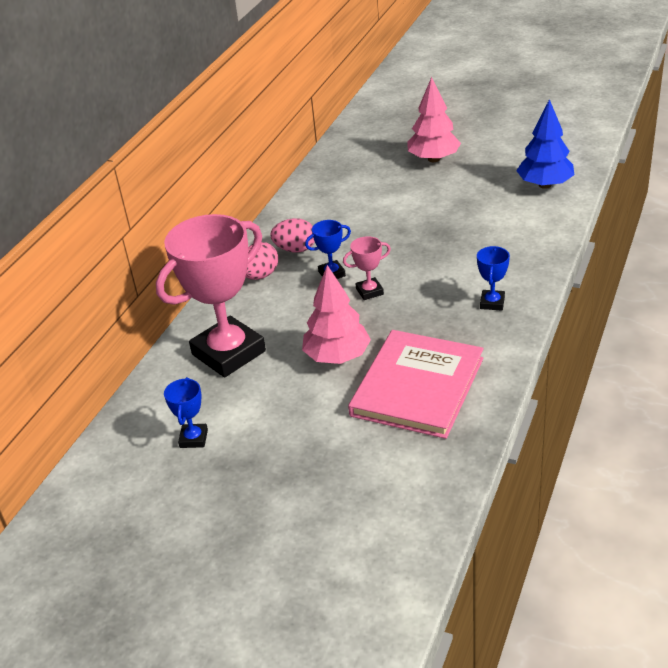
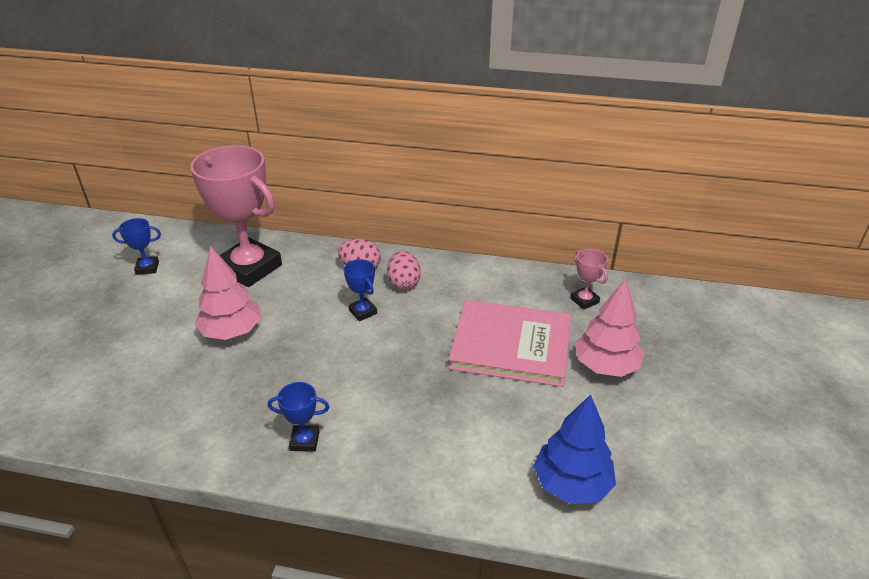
camera: 75 degrees right, 0 degrees up
(369, 291) = (332, 341): pink trophy -> pink trophy (584, 300)
(418, 387) = (175, 391): pink book -> pink book (511, 346)

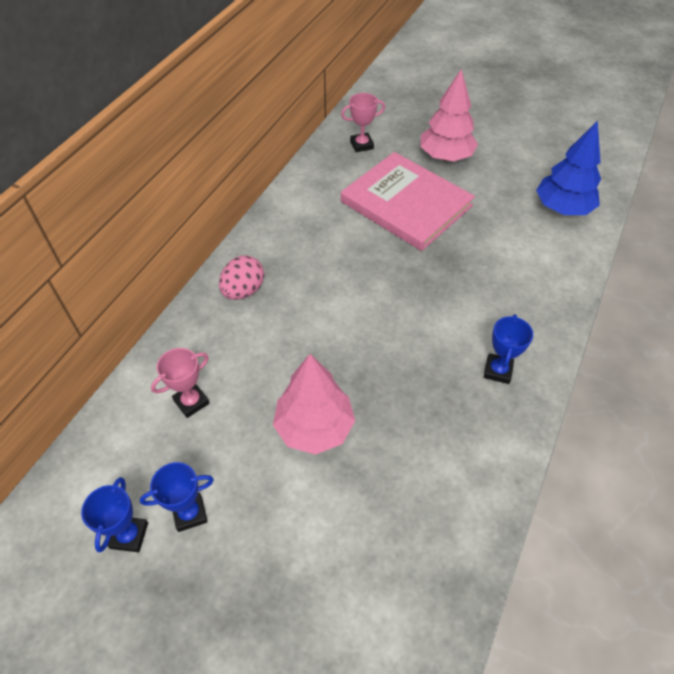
camera: 75 degrees left, 15 degrees up
(249, 268) = (191, 402): pink trophy -> pink trophy, size x0.43
(363, 312) = (321, 300): blue trophy -> blue trophy (190, 513)
(404, 283) = (286, 259): pink egg -> none
(511, 346) = (406, 203): pink book -> pink book turned 75 degrees counterclockwise

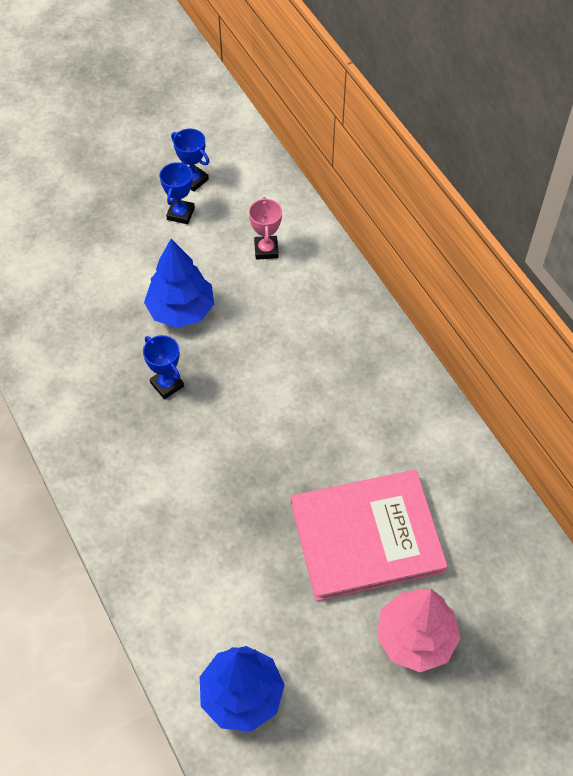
camera: 125 degrees right, 5 degrees up
(243, 291) = (352, 333): pink egg -> none
(314, 427) = (181, 310): pink tree -> blue tree
(361, 145) = (498, 559): pink trophy -> none
(498, 371) = (119, 464): blue trophy -> blue trophy (167, 385)

